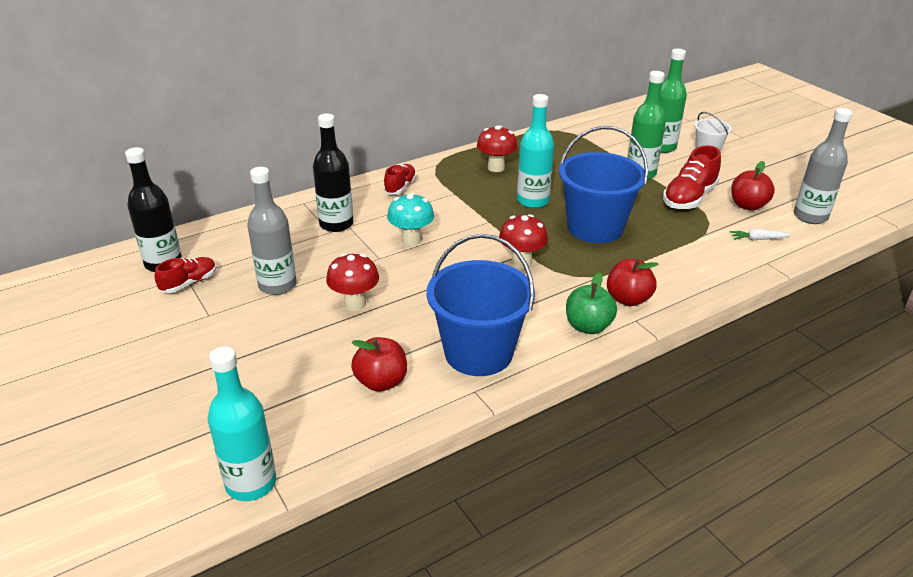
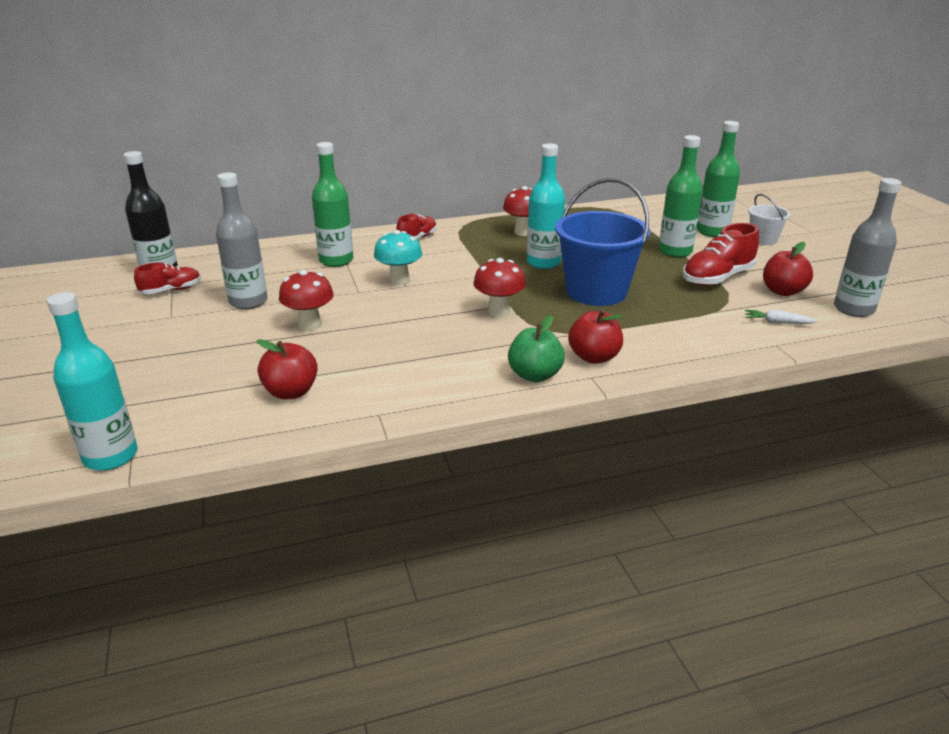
camera: 15 degrees right, 5 degrees down
(336, 224) = (336, 261): black bottle -> green bottle
(478, 352) = (404, 382): blue bucket -> none

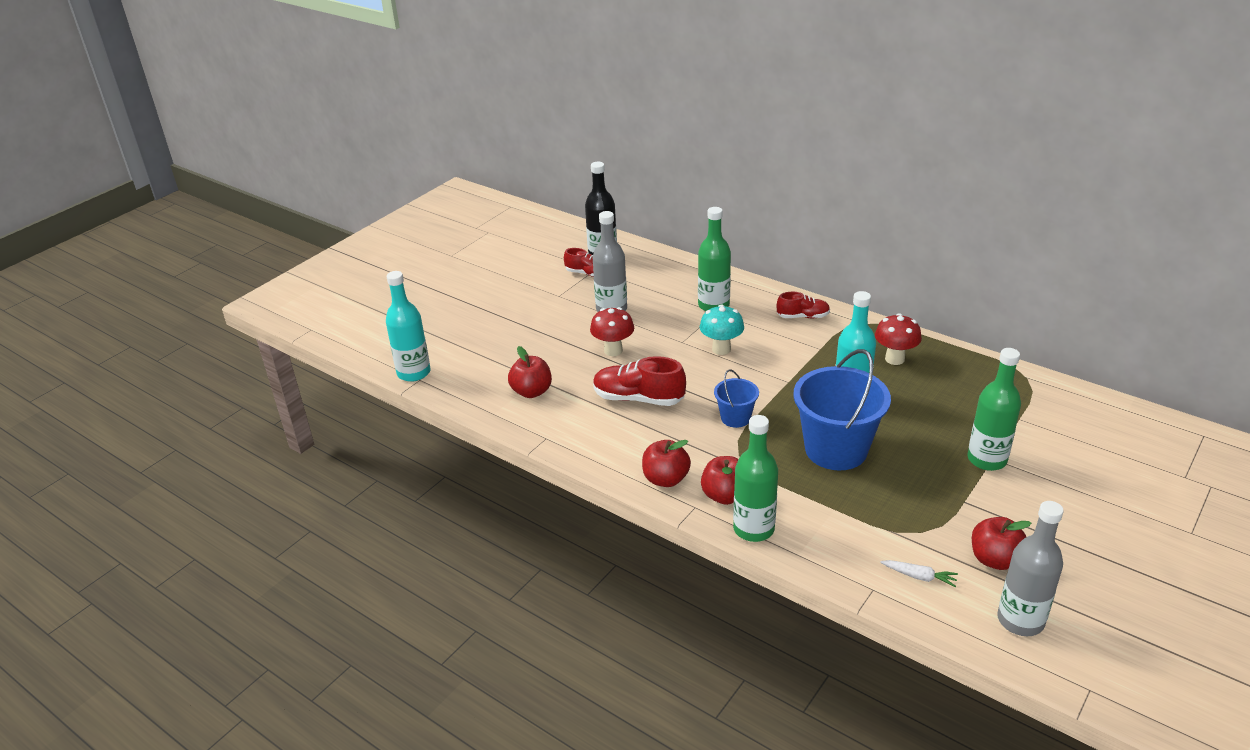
camera: 55 degrees right, 5 degrees up
(499, 312) = (735, 418): red mushroom -> blue bucket
(535, 375) = (665, 479): green apple -> red apple
(712, 232) = (1074, 464): green bottle -> green bottle (753, 529)
(717, 278) = (965, 507): red shoe -> red shoe (638, 398)
(763, 240) = (1109, 505): white bucket -> none
(777, 322) = (919, 576): white carrot -> white carrot turned 135 degrees clockwise

